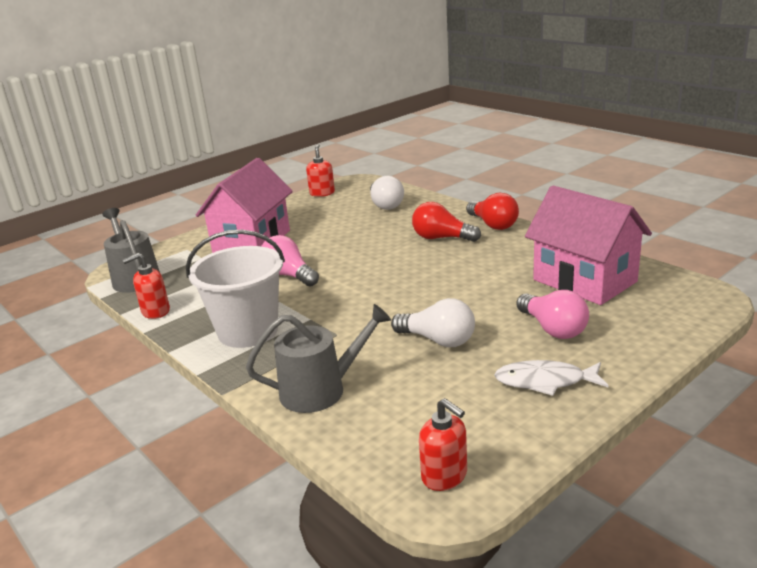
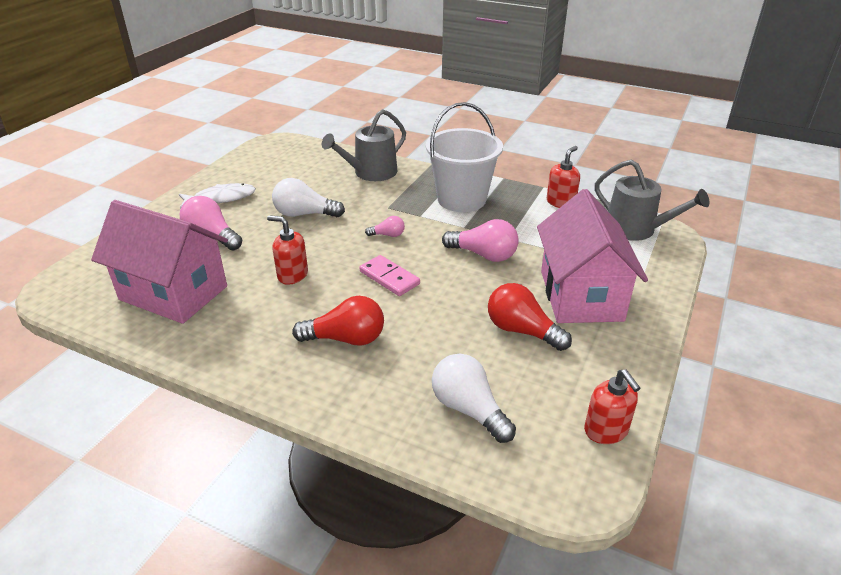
camera: 155 degrees right, 10 degrees up
(360, 304) = (388, 235): none -> pink light bulb
(385, 269) = (389, 278): none -> pink domino
(445, 476) = (277, 149): red soap dispenser -> red soap dispenser (292, 275)
(493, 225) = (283, 379): red light bulb -> red light bulb (522, 331)

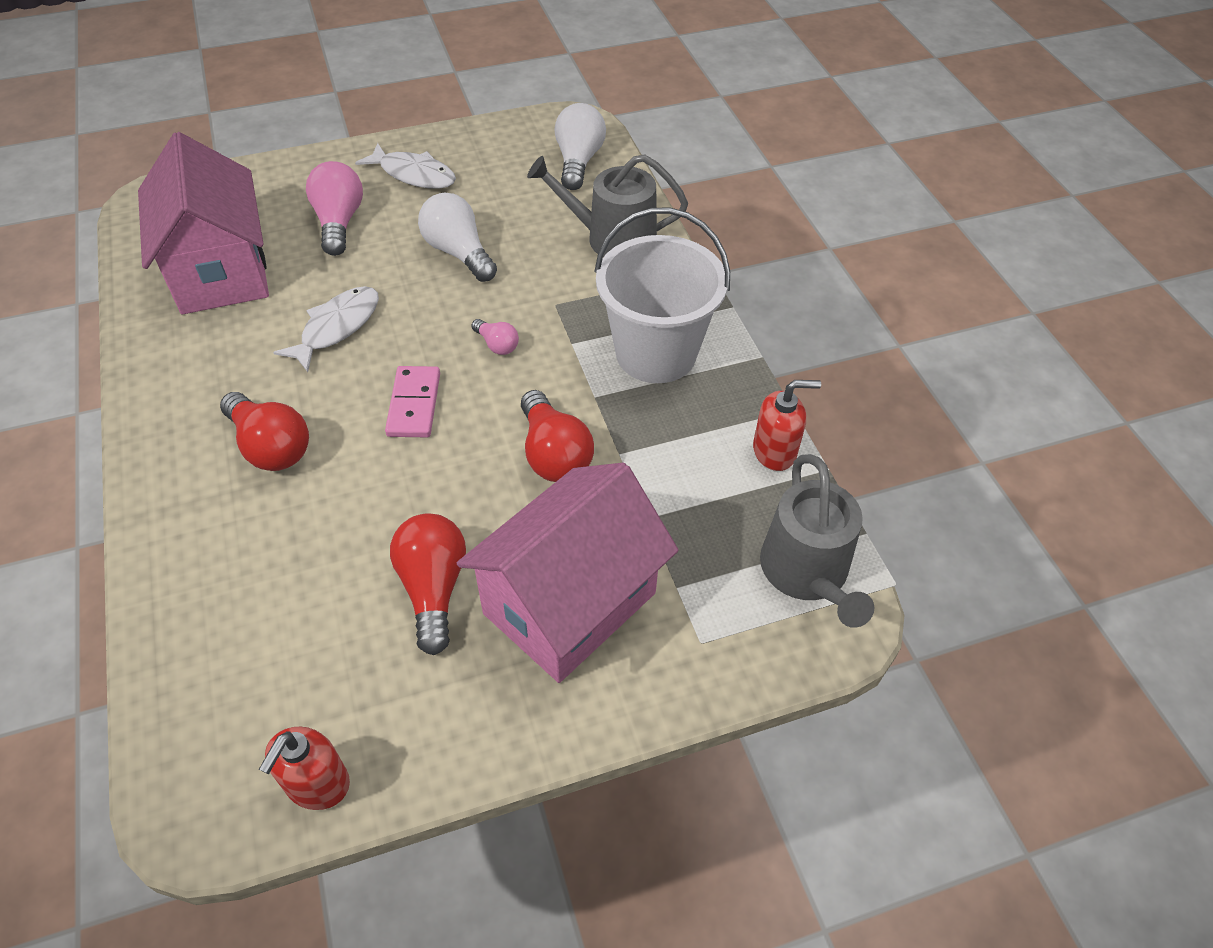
camera: 45 degrees right, 15 degrees up
(292, 275) = (337, 327): red soap dispenser -> white fish
(468, 409) = (246, 627): white light bulb -> white light bulb (578, 161)
(484, 255) = (554, 454): pink light bulb -> red light bulb

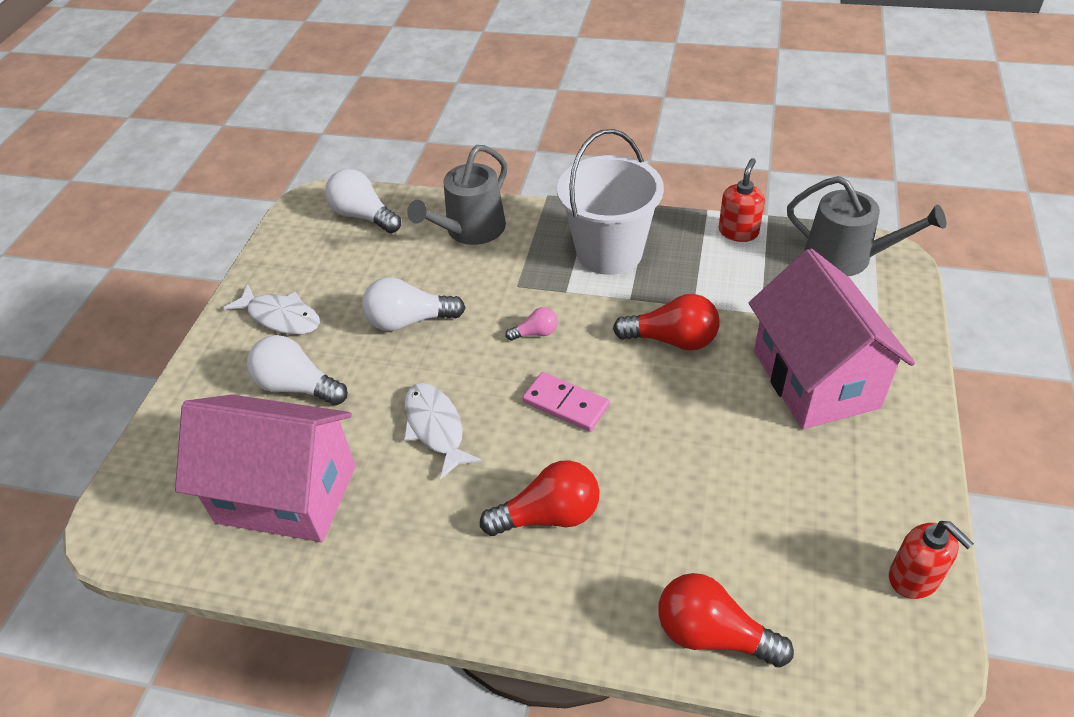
camera: 55 degrees left, 5 degrees down
(339, 222) = (297, 386): pink light bulb -> white light bulb
(414, 174) = (281, 317): white fish -> white fish turned 60 degrees clockwise
(433, 588) = (763, 451): red light bulb -> red light bulb (712, 634)

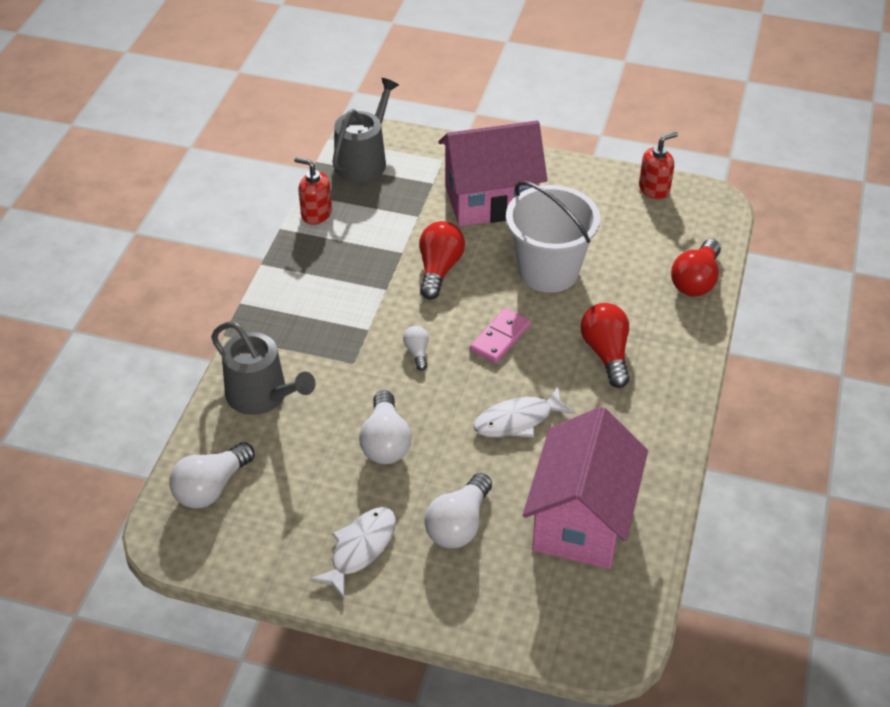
camera: 90 degrees left, 0 degrees up
(536, 333) = (417, 352): pink light bulb -> white light bulb
(609, 252) = (322, 297): white bucket -> white bucket (548, 271)

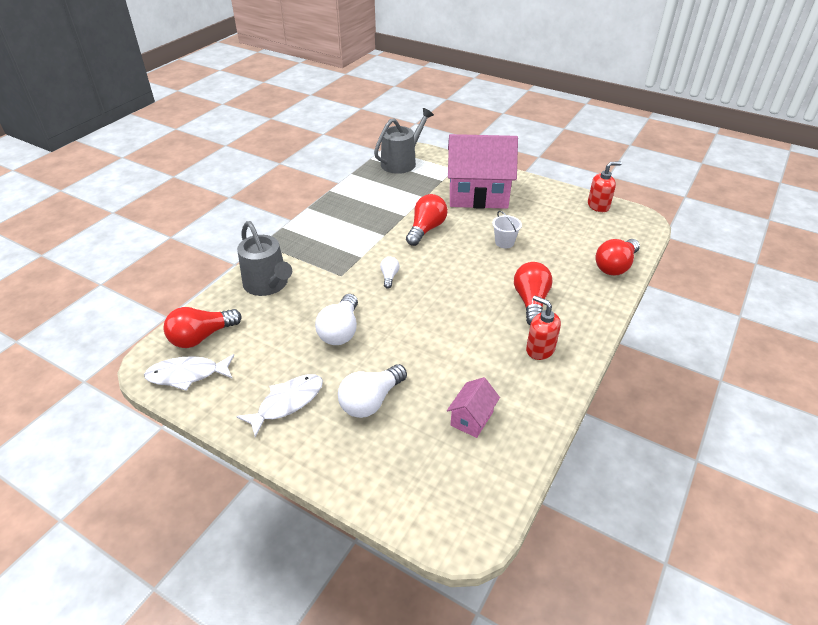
camera: 15 degrees right, 5 degrees down
(211, 487) = (201, 337): white light bulb -> red light bulb
(316, 214) = (357, 186): red soap dispenser -> red soap dispenser (540, 349)
(500, 338) = (454, 278): pink domino -> none
(518, 420) = (446, 335): white fish -> white fish (187, 375)
(548, 271) = (504, 242): white bucket -> white bucket, size x0.42
(581, 520) = (472, 418): pink house -> pink house, size x0.44

